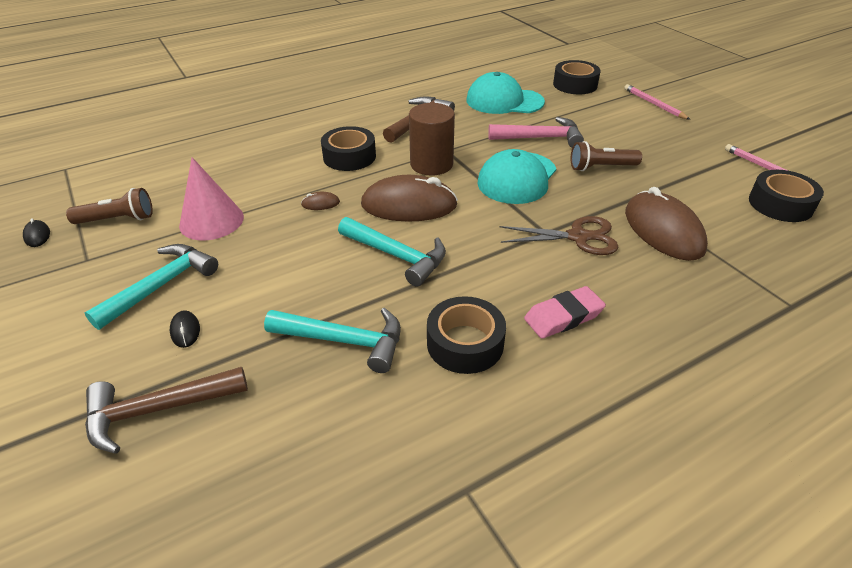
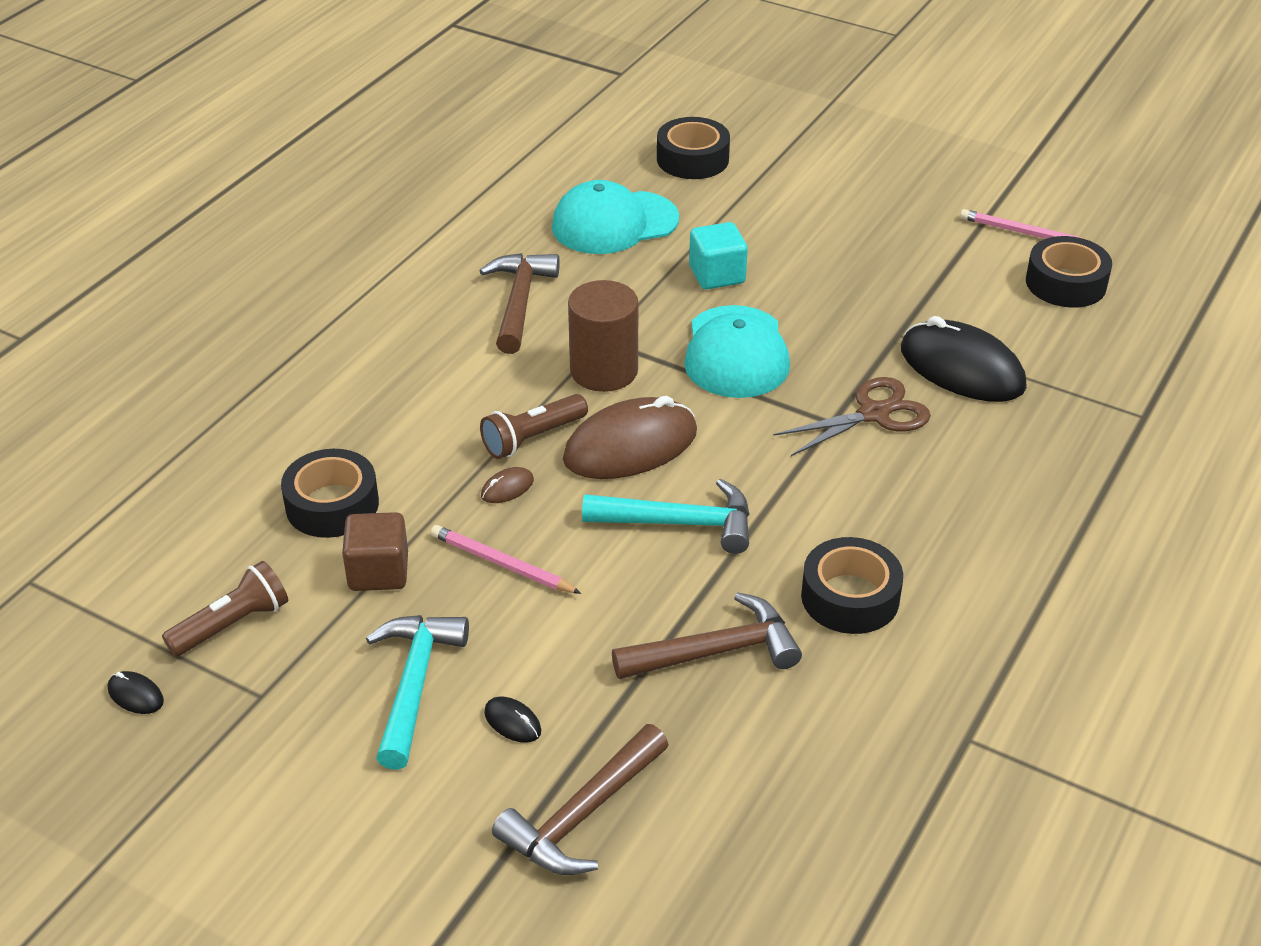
camera: 30 degrees left, 0 degrees up
(211, 221) = (378, 572): pink cone -> brown cube
(344, 341) = (716, 651): turquoise hammer -> brown hammer
(349, 157) = (474, 399): black tape -> black tape (332, 505)
(540, 138) = (717, 275): pink hammer -> turquoise cube
(563, 316) = (929, 523): pink eraser -> none
(601, 167) = (829, 298): brown flashlight -> brown flashlight (532, 438)
(654, 104) = (825, 164): pink pencil -> pink pencil (502, 564)
(663, 230) = (962, 368): brown mouse -> black mouse

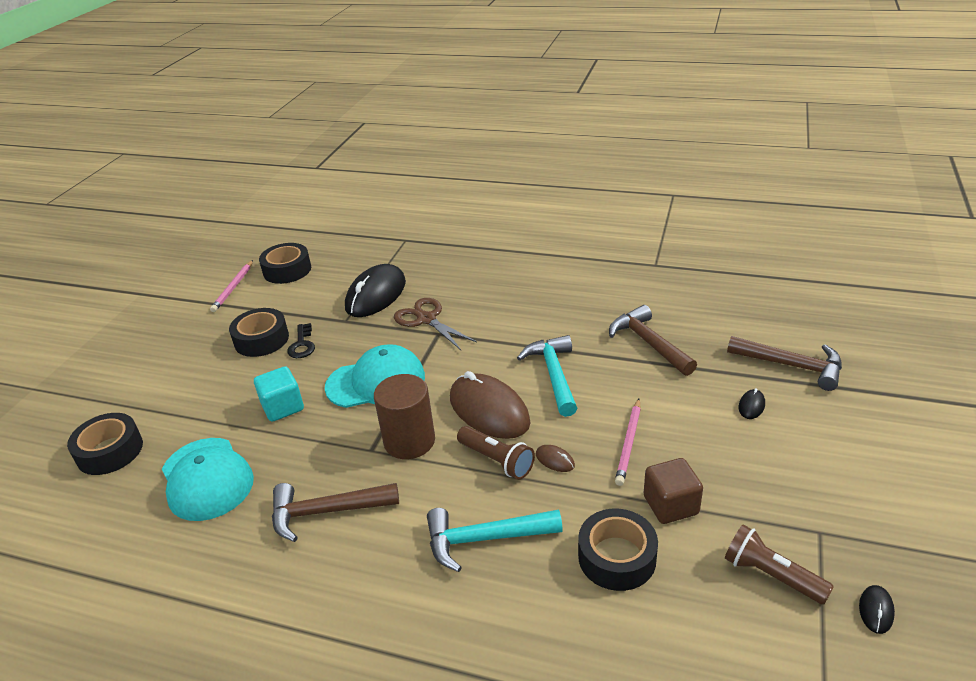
camera: 100 degrees left, 5 degrees down
(414, 684) = (754, 456): turquoise hammer -> turquoise hammer (484, 539)
(849, 293) = (302, 345): none -> black key
(850, 597) = (583, 307): black tape -> black tape (261, 339)

